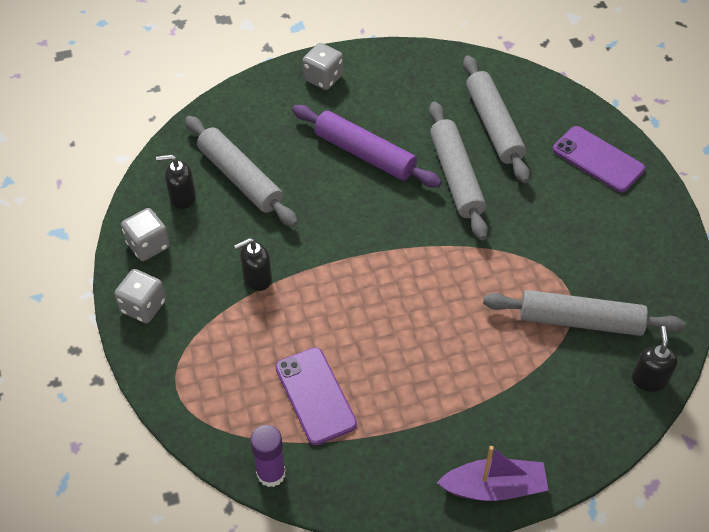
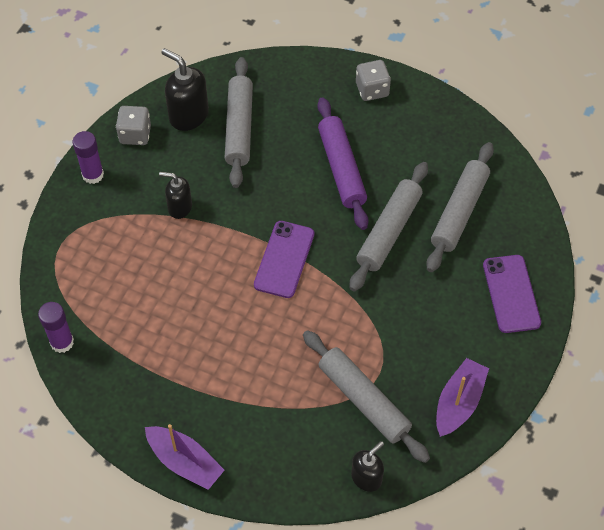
camera: 40 degrees right, 5 degrees up
(143, 306) = (93, 175): grey dice -> purple glue stick
(182, 197) = (188, 115): black soap dispenser -> black soap dispenser, size x1.57
(315, 395) = (137, 314): purple phone -> purple phone (284, 259)
(651, 268) = (459, 402): none -> purple boat

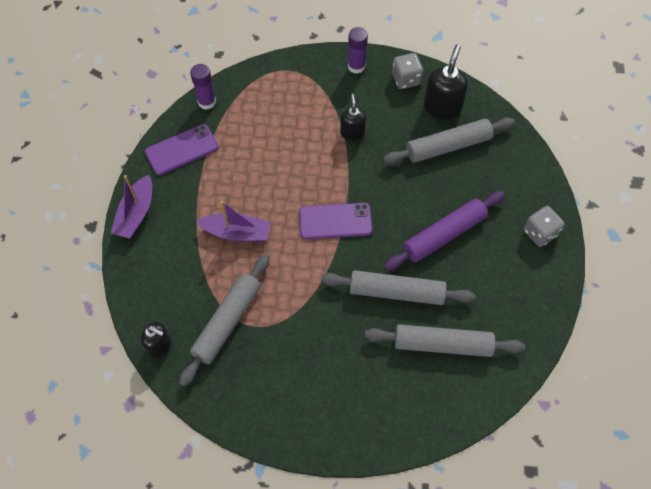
camera: 70 degrees right, 5 degrees up
(459, 402) = (250, 398): purple boat -> purple boat (237, 232)
(511, 294) = (374, 413): purple phone -> purple phone (182, 150)

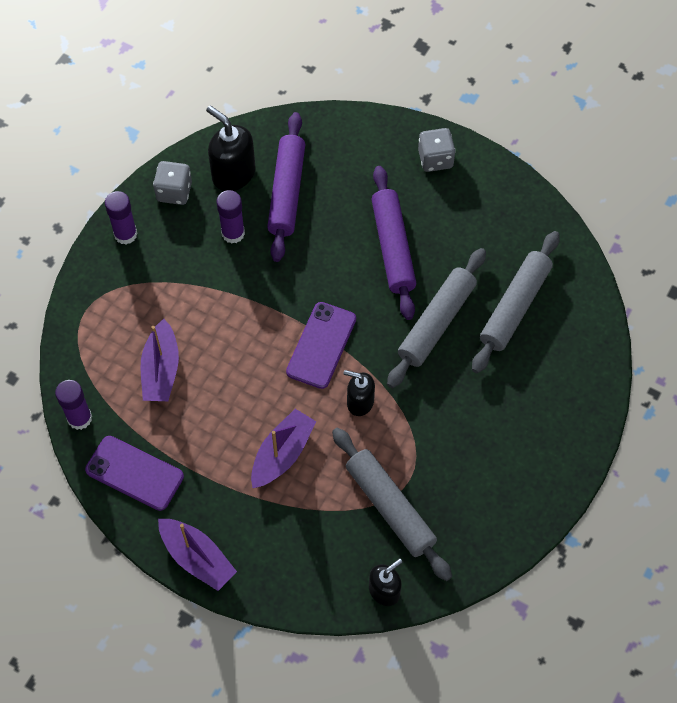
camera: 65 degrees left, 0 degrees up
(182, 150) = (134, 473): purple phone -> purple phone turned 60 degrees counterclockwise
(265, 131) = (161, 370): none -> purple boat
(352, 132) = (215, 278): black soap dispenser -> black soap dispenser (360, 402)
(394, 128) = (233, 233): none -> purple glue stick
(448, 146) = (287, 192): grey rolling pin -> purple rolling pin

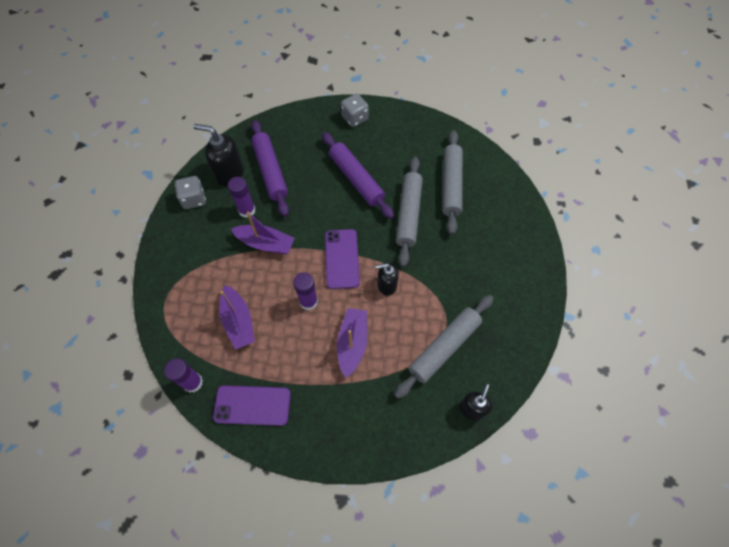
camera: 25 degrees left, 0 degrees up
(125, 234) = (171, 239): purple glue stick -> purple glue stick (308, 301)
(197, 558) = (328, 448): purple boat -> purple boat (265, 243)
(390, 507) = (444, 347): grey rolling pin -> grey rolling pin turned 75 degrees counterclockwise

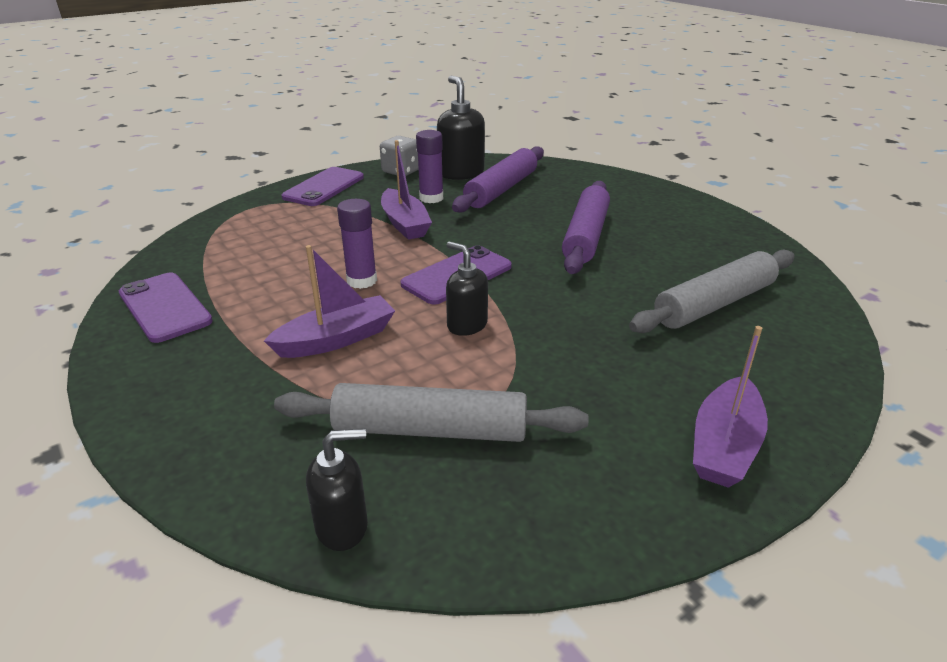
camera: 50 degrees right, 30 degrees down
(173, 252) = (324, 187): none -> purple phone
(193, 382) = (166, 259): purple glue stick -> none
(238, 321) = (278, 251): purple boat -> purple boat (724, 445)
(355, 118) = (664, 201): grey dice -> none
(408, 214) = (605, 292): grey rolling pin -> none

